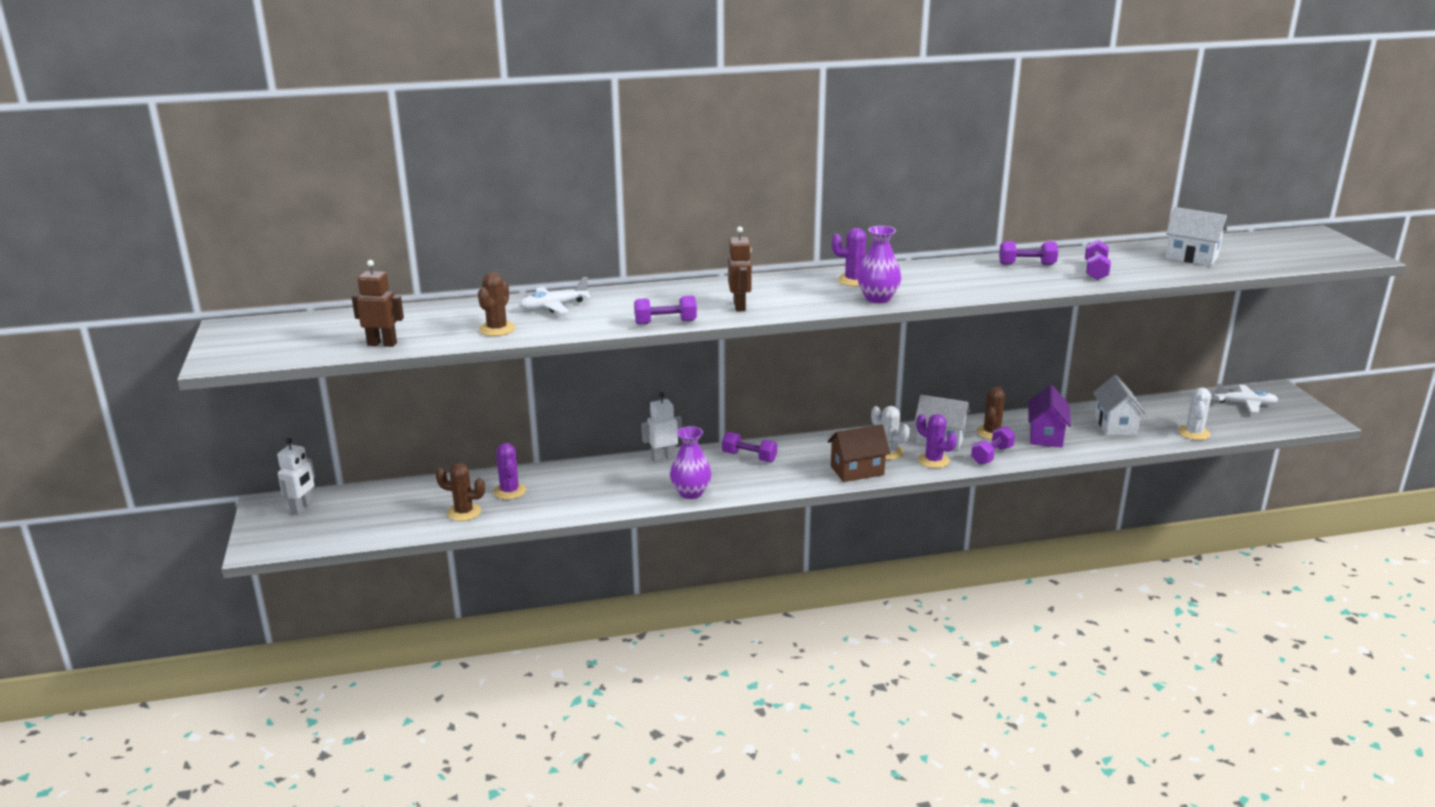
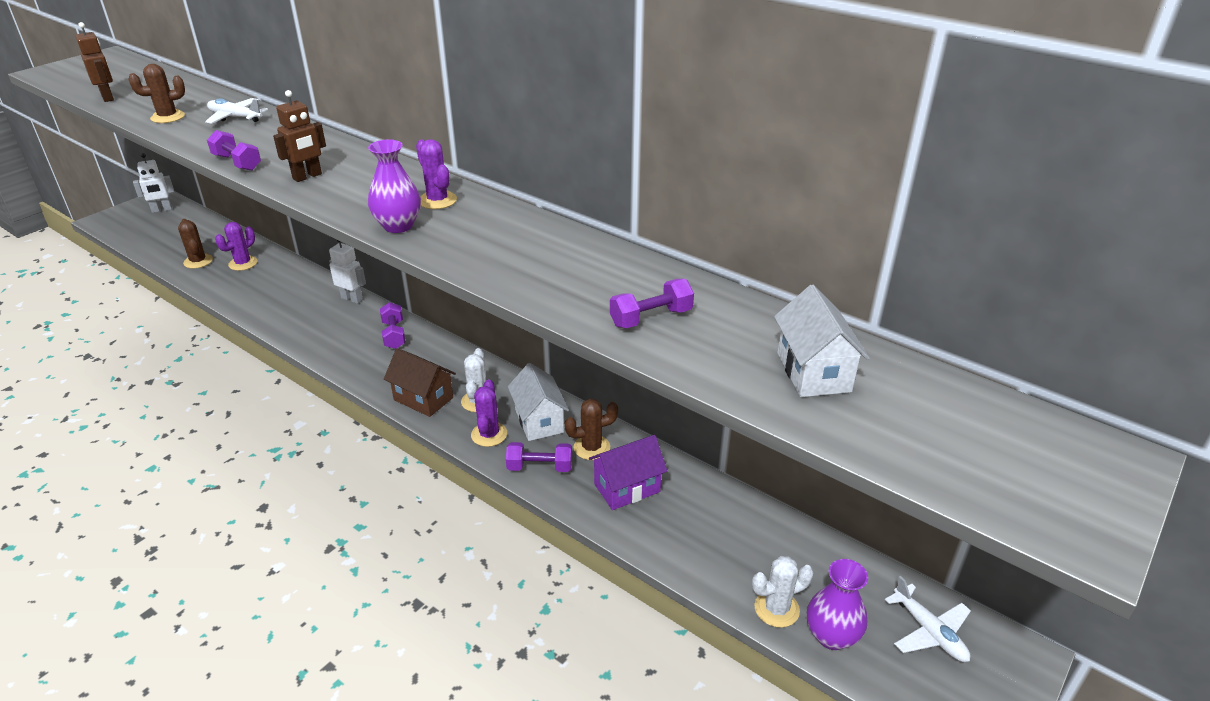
camera: 50 degrees right, 10 degrees up
(691, 493) = (305, 334): purple vase -> purple vase (831, 636)
(1027, 264) = (612, 270): purple dumbbell -> none
(1115, 425) = (716, 531): white house -> none

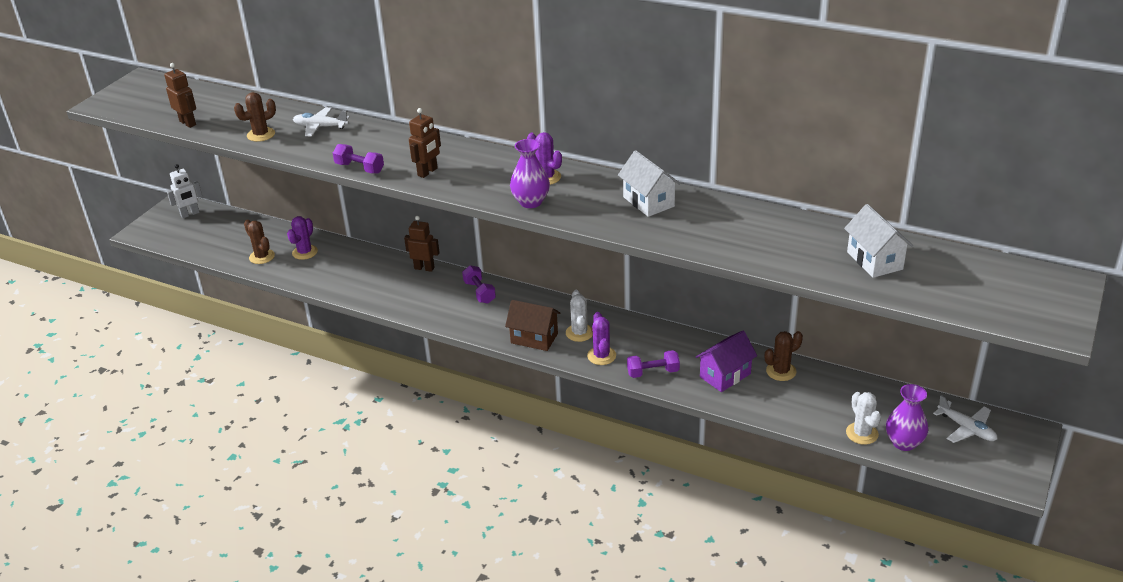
camera: 10 degrees left, 0 degrees up
(352, 299) = (424, 268): white robot -> brown robot
(539, 421) = (635, 339): white house -> white house (648, 202)
(591, 447) = (685, 352): brown cactus -> brown cactus (781, 371)
(651, 318) = (753, 242): purple dumbbell -> none
(776, 609) = (862, 433): white cactus -> white cactus turned 75 degrees counterclockwise

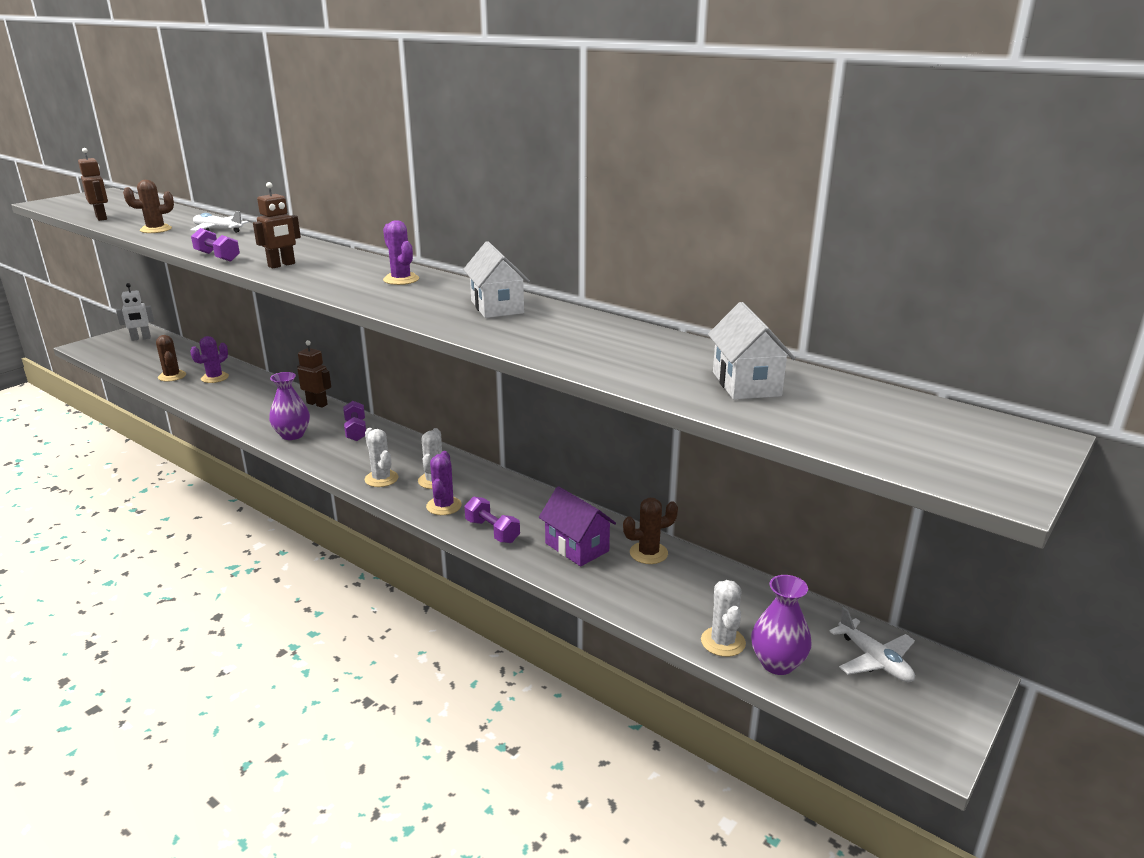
camera: 10 degrees right, 10 degrees down
(531, 202) = (363, 295): purple vase -> purple vase (292, 435)
(534, 338) = (381, 479): brown house -> white cactus
(653, 372) = (492, 531): purple dumbbell -> purple dumbbell turned 45 degrees clockwise
(725, 375) = (577, 547): purple house -> purple house turned 75 degrees clockwise

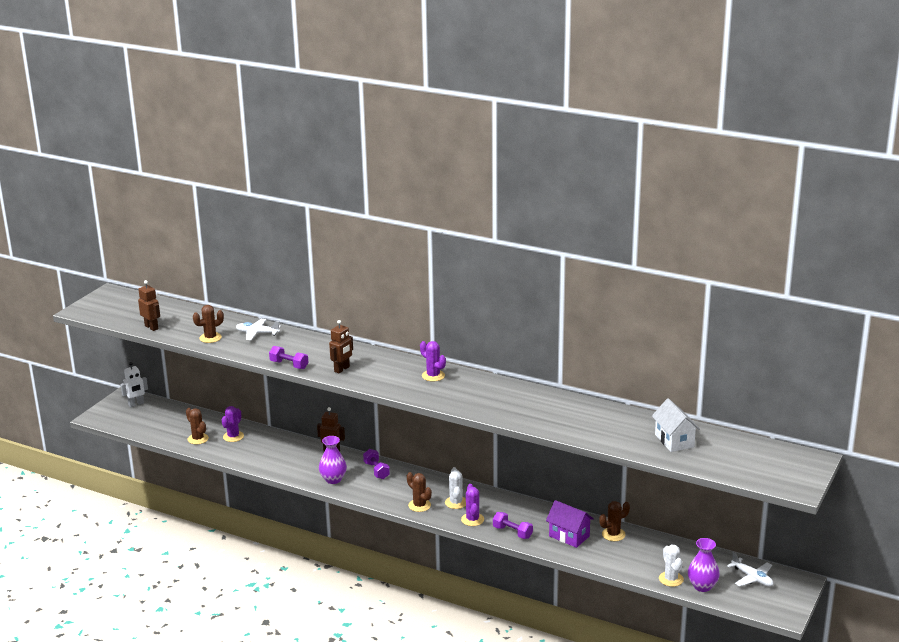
camera: 10 degrees left, 0 degrees up
(381, 479) = (419, 505): white cactus -> brown cactus
(497, 307) = (510, 395): white house -> none

